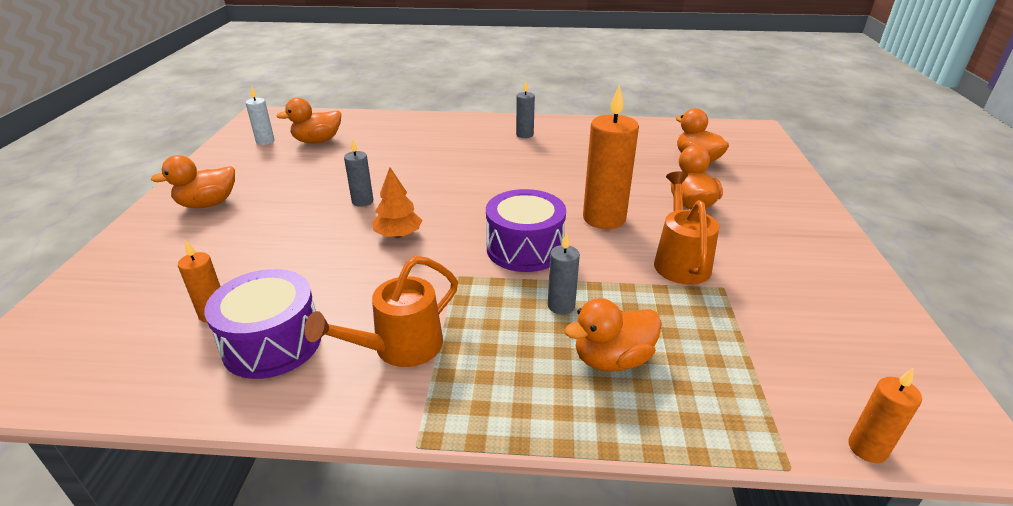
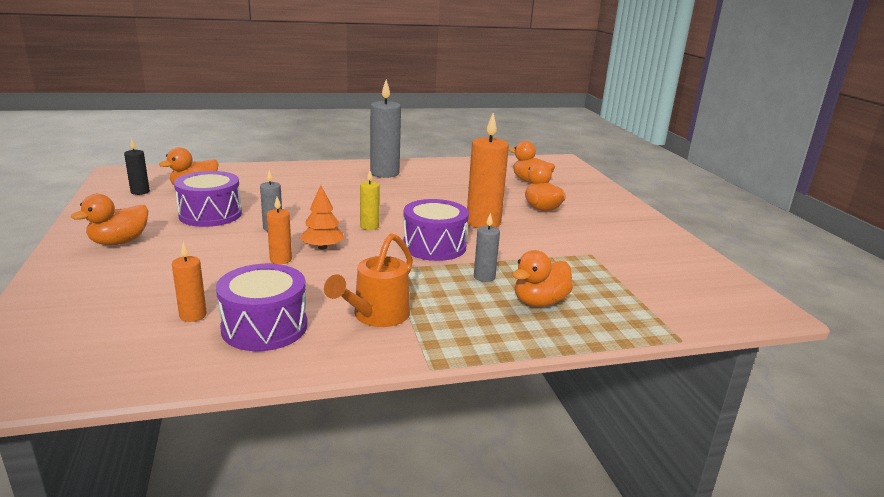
camera: 20 degrees left, 10 degrees down
(265, 141) = (140, 192): white candle -> black candle
(312, 177) = (210, 215): none -> purple drum
(466, 210) = (369, 226): none -> yellow candle
(524, 135) = (384, 173): grey candle -> grey candle, size x1.92
(680, 260) = (553, 242): orange watering can -> none
(867, 448) = (719, 324): orange candle -> orange candle (280, 260)

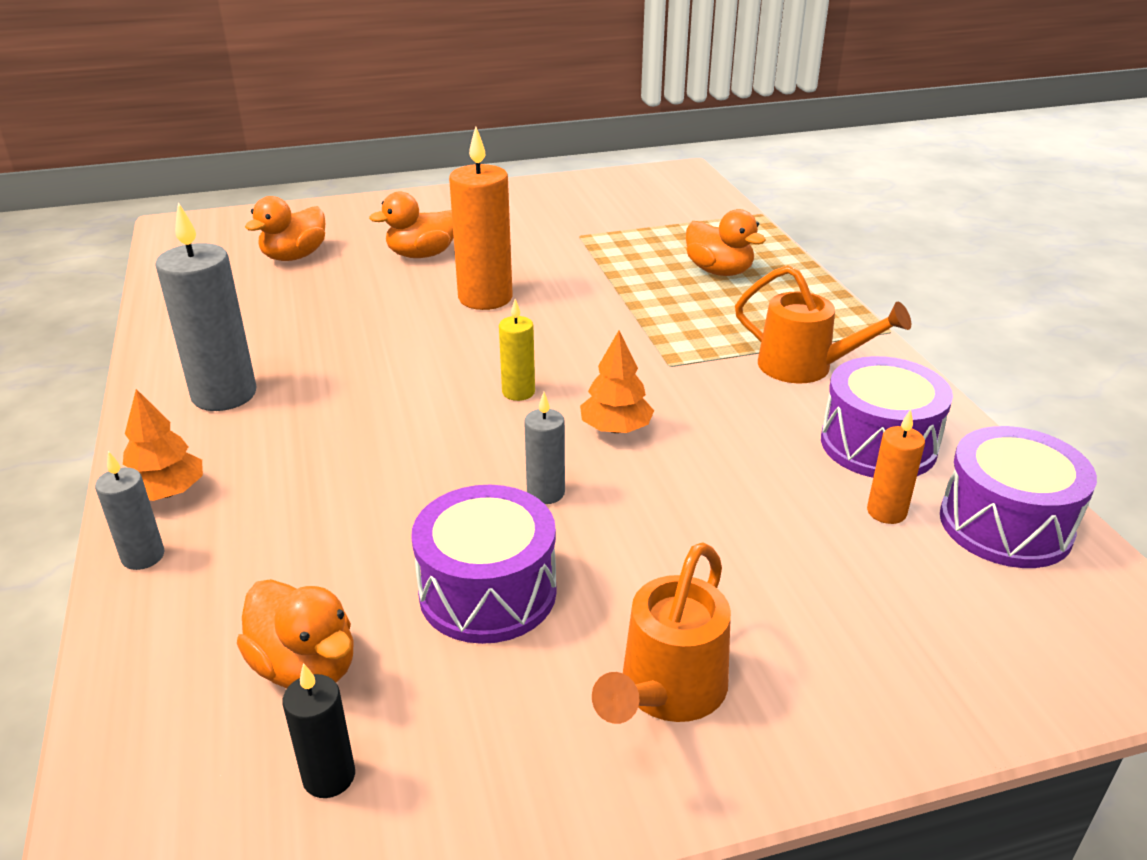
camera: 90 degrees left, 10 degrees up
(119, 242) = (666, 692): orange duck -> orange watering can
(280, 260) = (676, 463): orange candle -> none
(313, 168) = (167, 492): none -> orange tree
(434, 246) = (584, 334): purple drum -> purple drum (1005, 524)
(484, 277) = (669, 300): grey candle -> grey candle (143, 556)

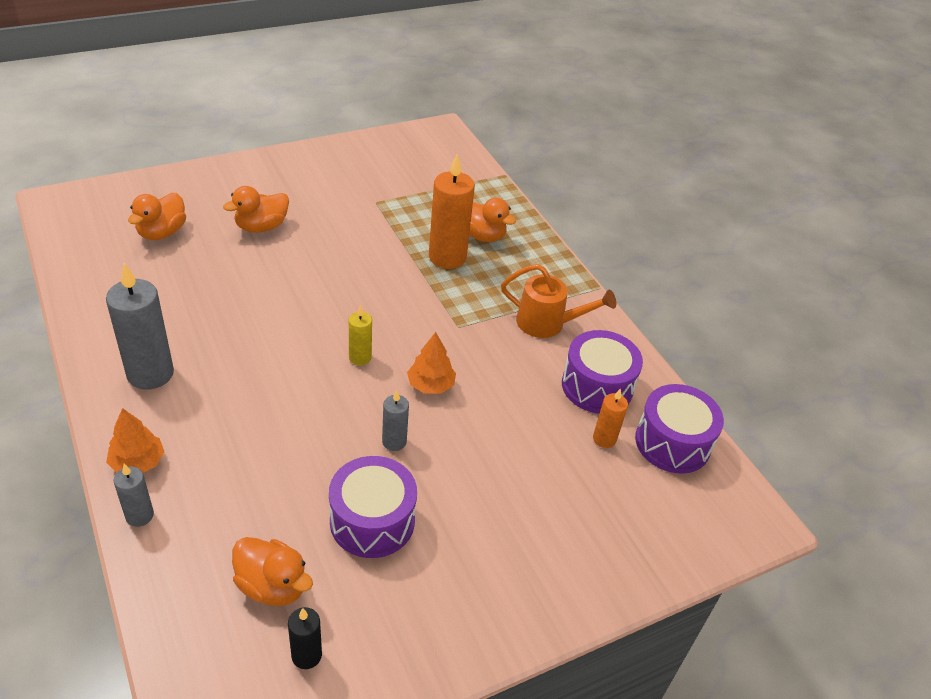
camera: 15 degrees left, 10 degrees up
(485, 298) = (318, 269): orange candle -> orange candle (447, 257)
(666, 692) = (489, 579): orange watering can -> none

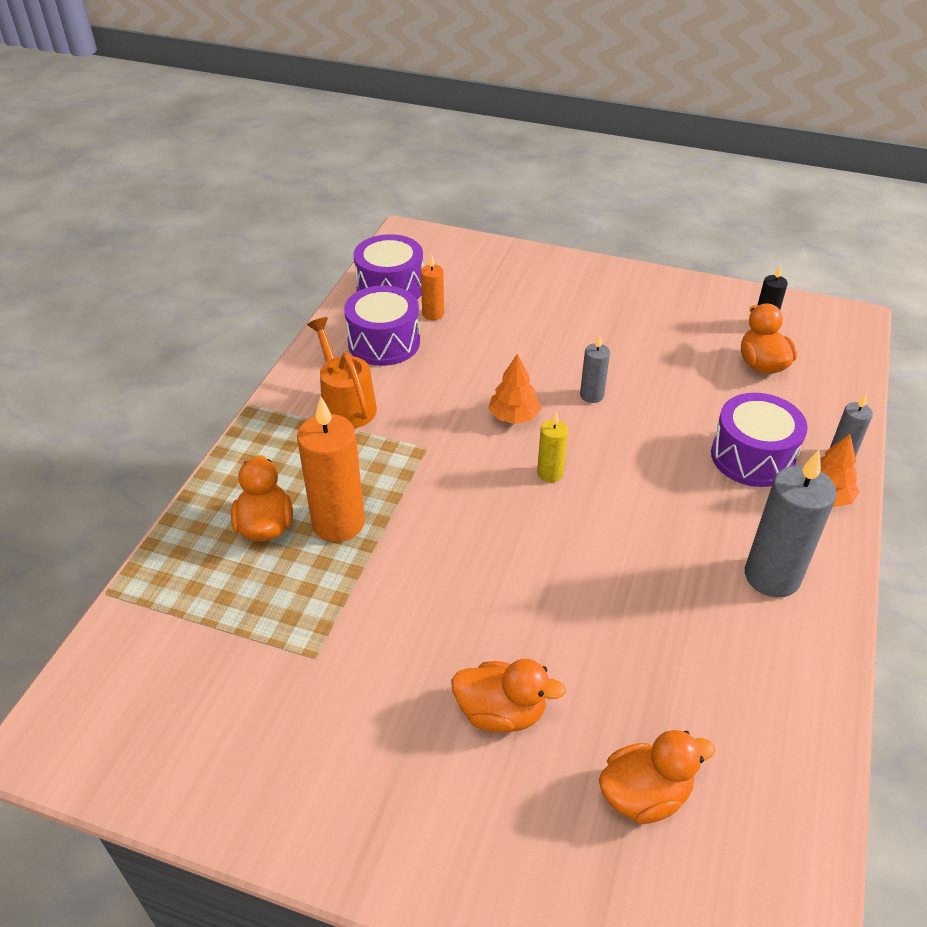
camera: 130 degrees left, 0 degrees up
(372, 521) = (659, 360): purple drum -> purple drum (752, 457)

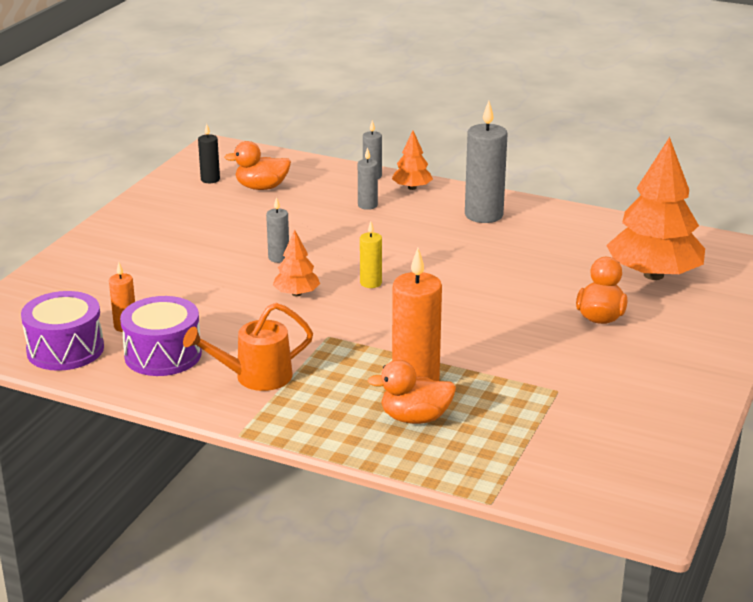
camera: 85 degrees left, 15 degrees down
(645, 794) = (653, 275): orange duck -> orange tree
(752, 457) = (367, 205): purple drum -> grey candle

